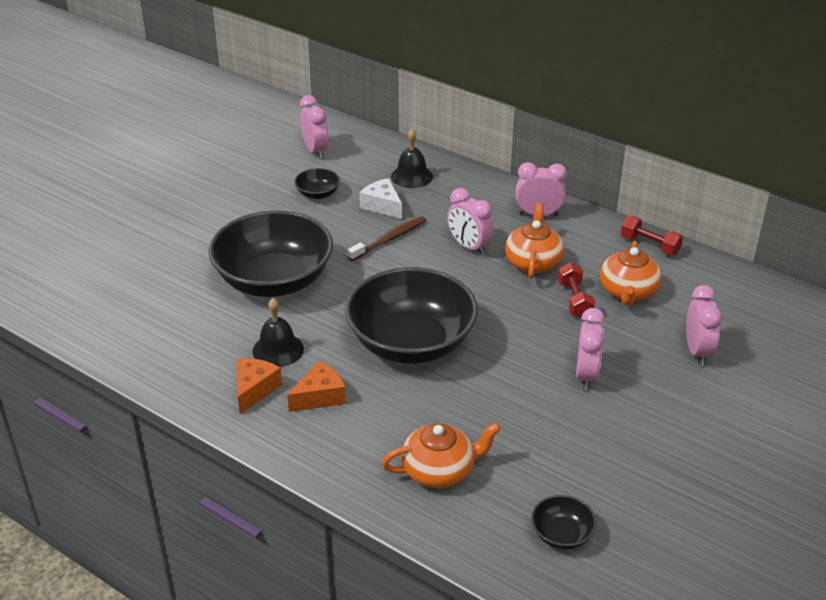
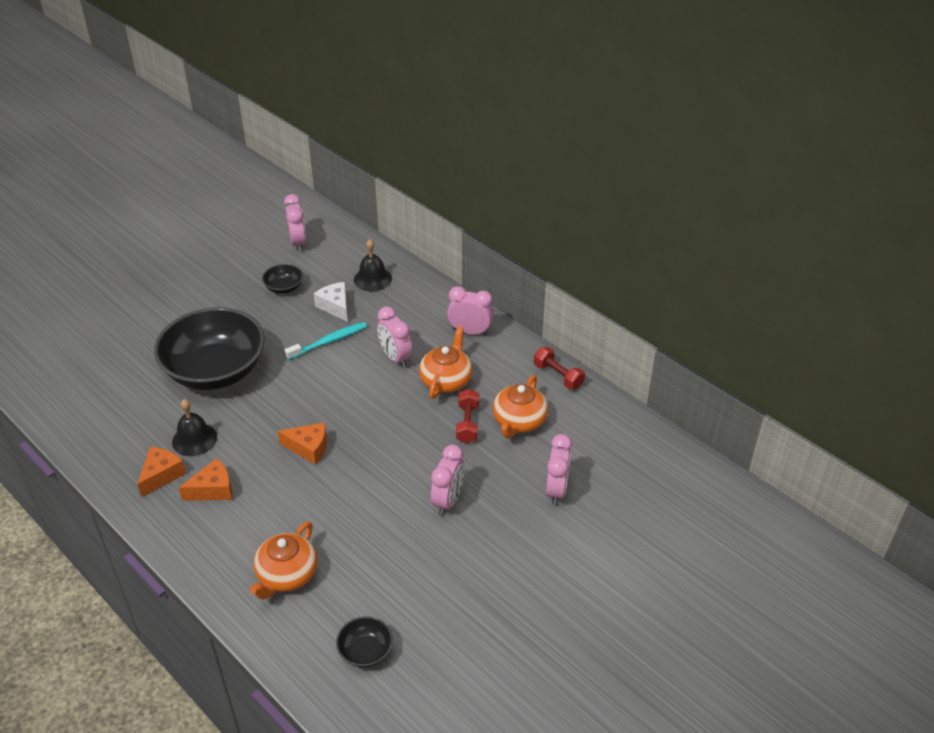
camera: 10 degrees right, 5 degrees up
(389, 239) = (329, 341): brown toothbrush -> turquoise toothbrush
(411, 343) = (309, 448): black bowl -> orange cheese
(440, 470) = (286, 575): orange teapot -> orange teapot turned 120 degrees clockwise

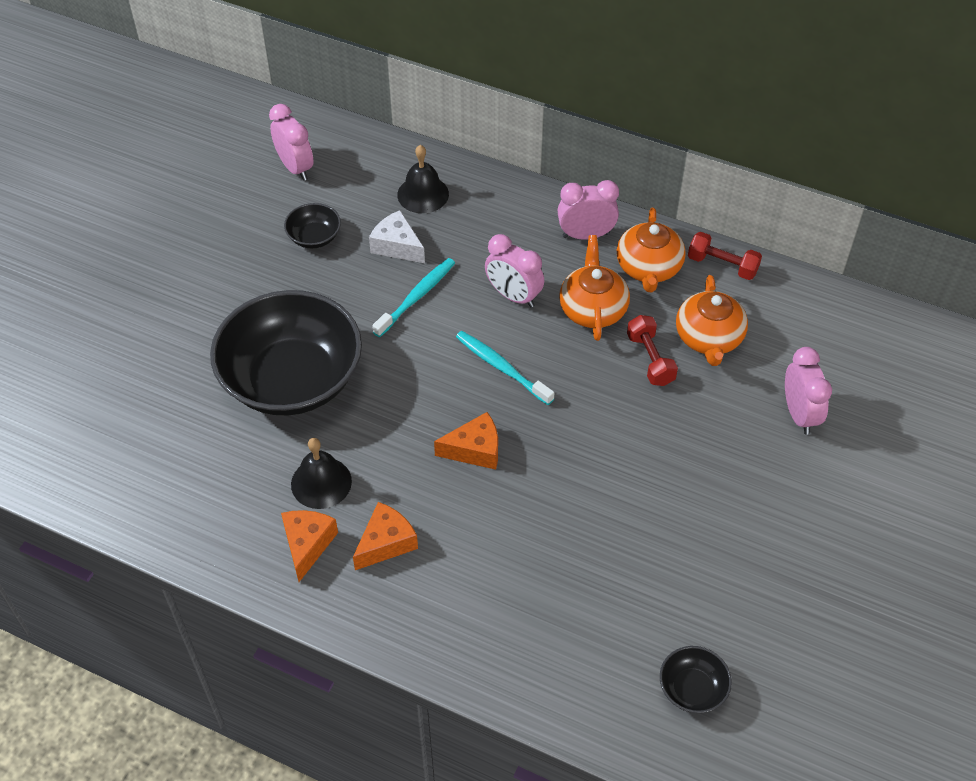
camera: 20 degrees left, 10 degrees up
(286, 575) = (544, 625): orange teapot -> orange teapot (648, 268)
(359, 401) = (501, 367): none -> turquoise toothbrush
(448, 500) = (682, 467): pink clock -> none

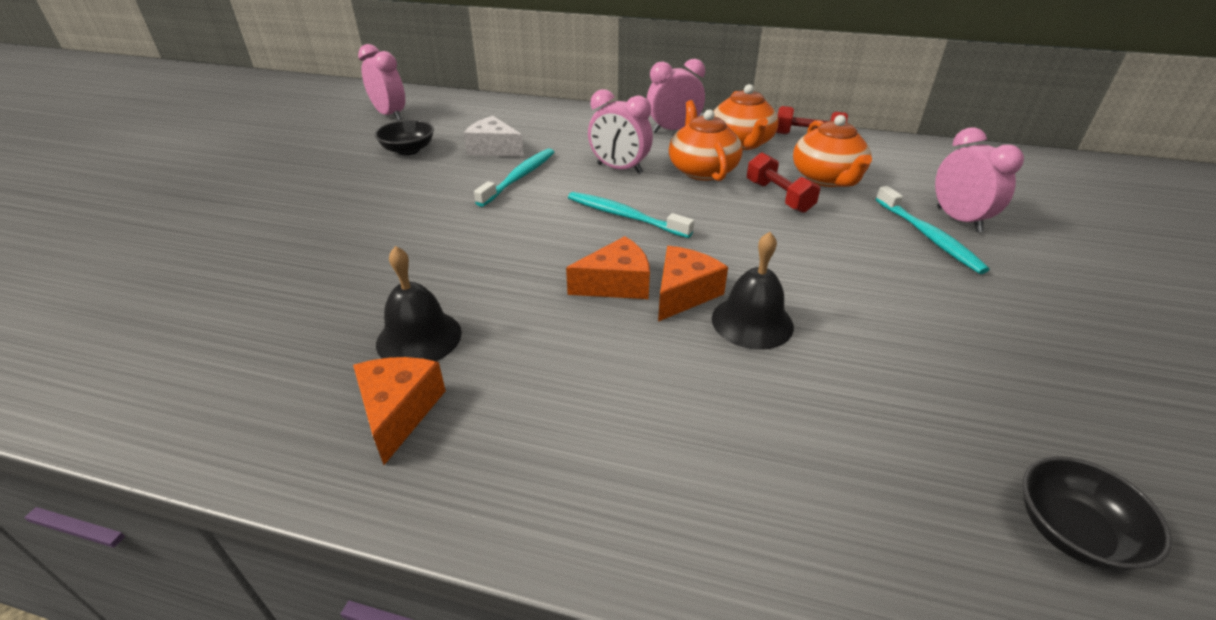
camera: 10 degrees left, 15 degrees down
(292, 379) = (381, 247): black bowl -> none
(386, 543) = (518, 394): orange cheese -> orange cheese (683, 293)
(423, 194) = (513, 120): black bell -> black bell (752, 322)
(758, 432) = (928, 236): none -> turquoise toothbrush

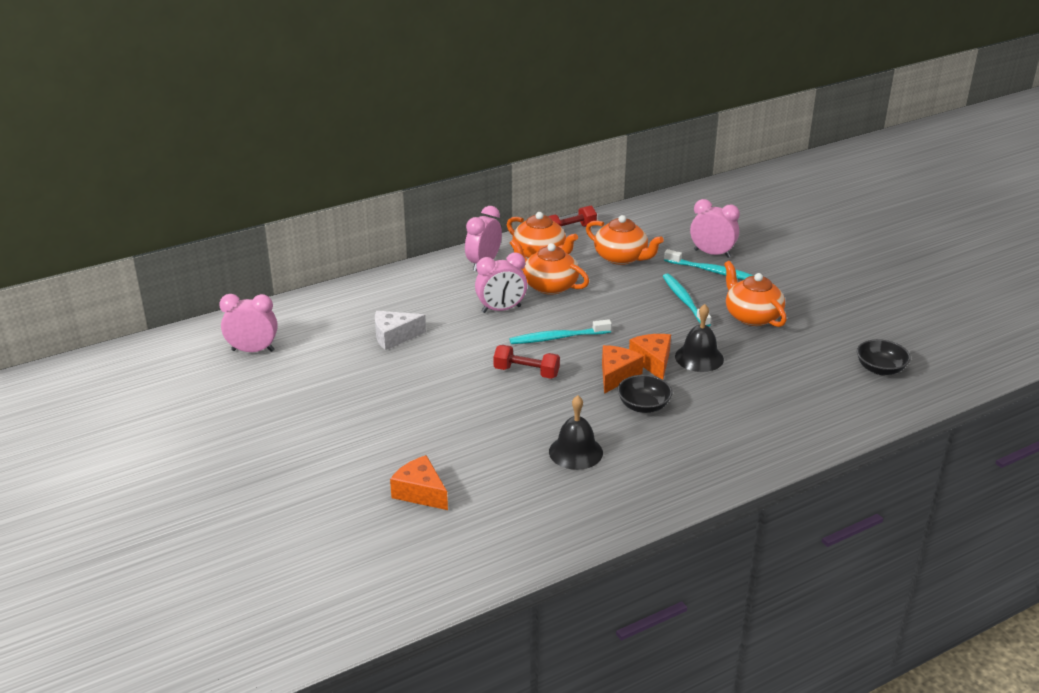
camera: 45 degrees left, 5 degrees down
(398, 412) = (626, 479): orange cheese -> orange cheese (420, 492)
(408, 150) = (335, 368): black bowl -> black bowl (643, 406)
(519, 177) = (453, 347): turquoise toothbrush -> turquoise toothbrush (684, 301)
(778, 196) = (615, 283): red dumbbell -> red dumbbell (526, 372)
(914, 313) = (752, 316): none -> orange teapot

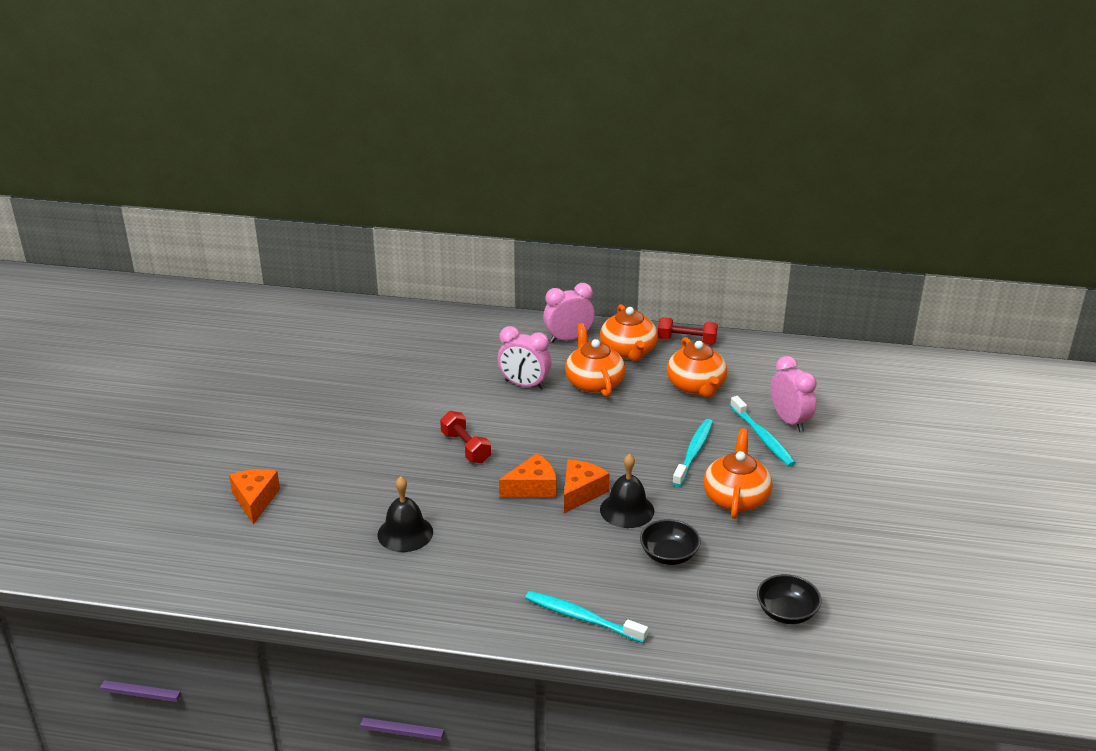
camera: 40 degrees right, 0 degrees up
(253, 350) = (304, 332): pink clock -> none
(394, 337) = (412, 369): white cheese -> none
(558, 338) = (533, 431): turquoise toothbrush -> turquoise toothbrush (582, 618)
(643, 406) = (515, 526): black bowl -> black bowl (669, 555)

